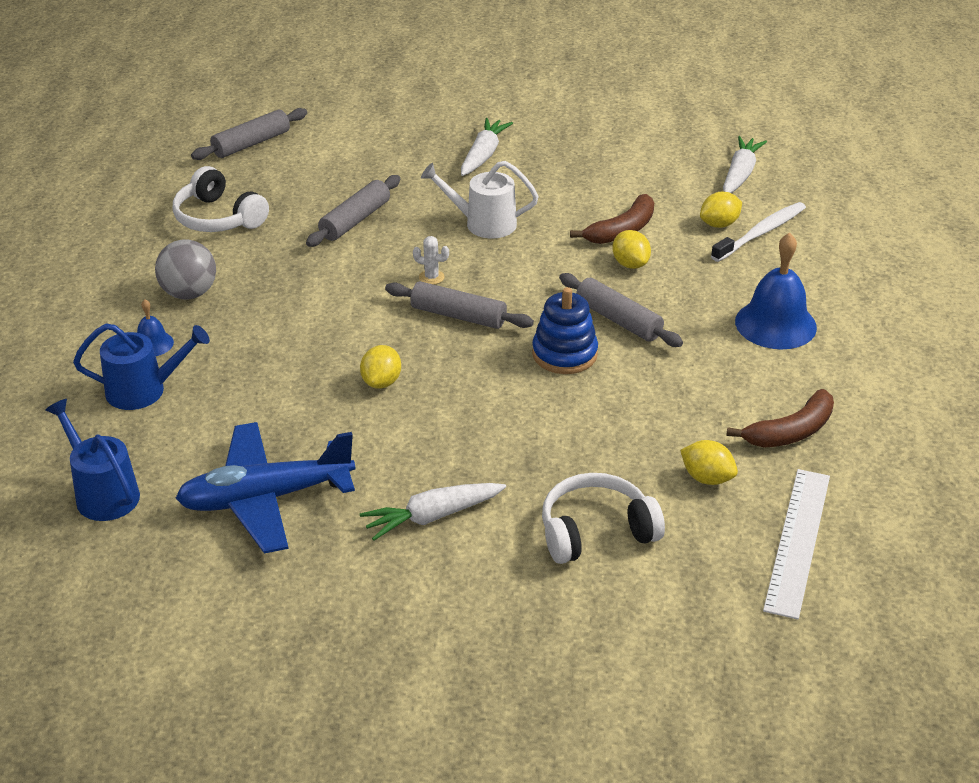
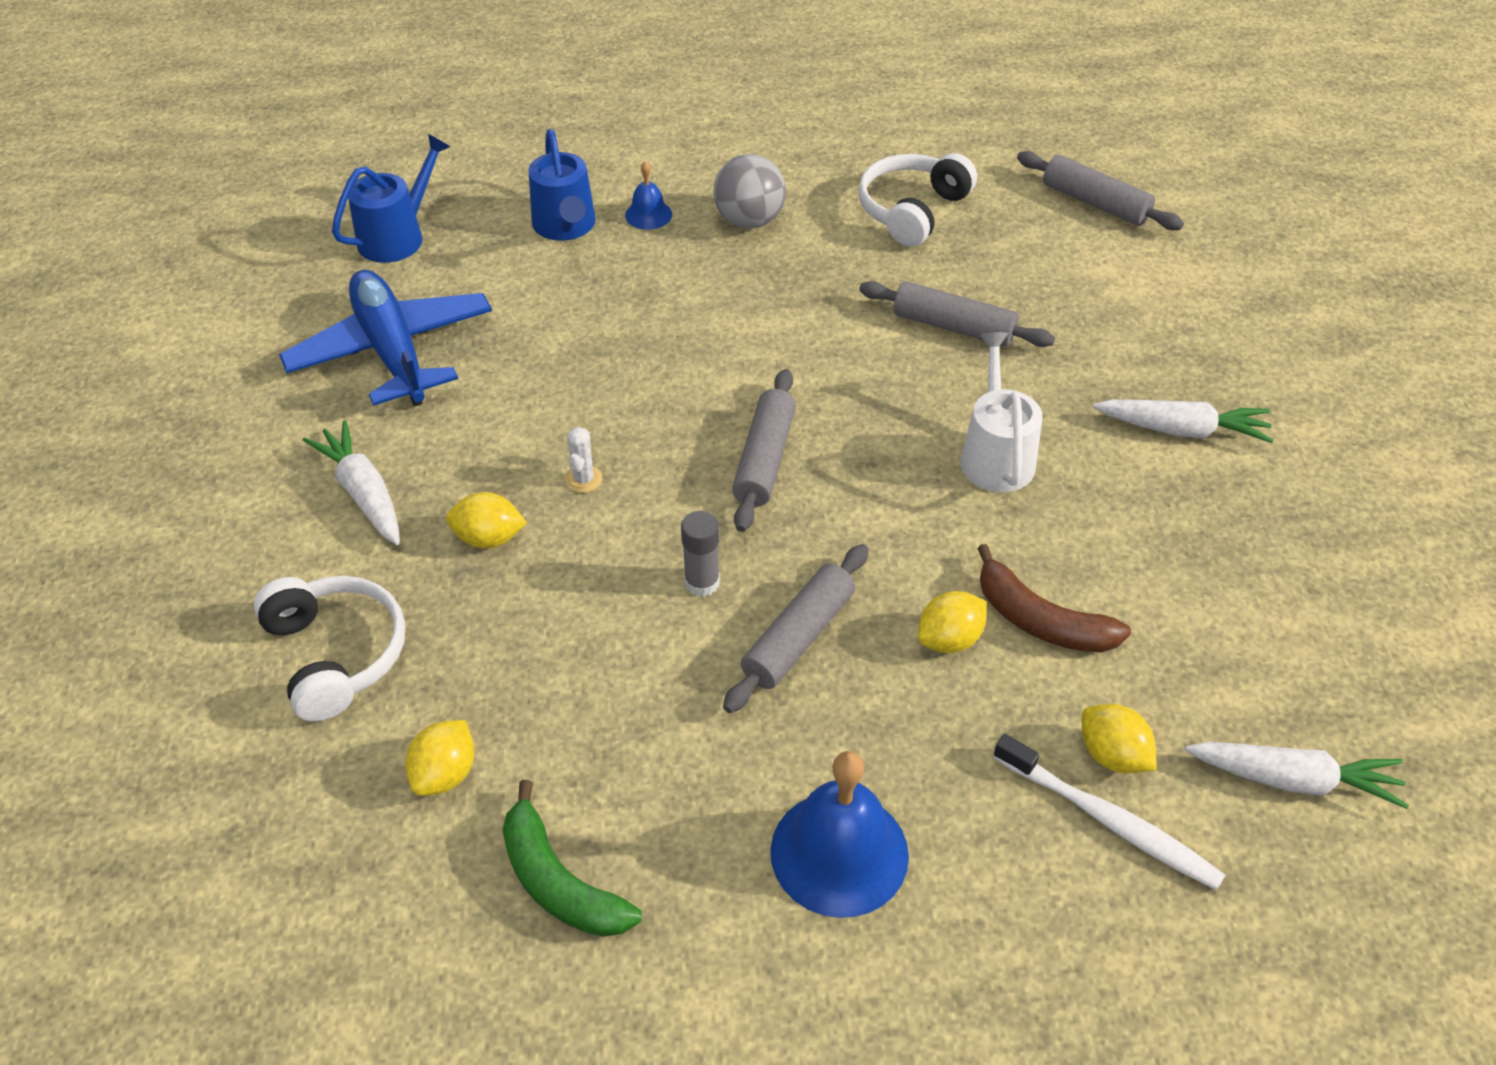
camera: 80 degrees right, 10 degrees up
(381, 382) = (609, 409): yellow lemon -> yellow lemon (489, 538)
(431, 277) = (845, 420): white cactus -> white cactus (583, 479)
(564, 354) = (702, 582): blue stacking toy -> grey glue stick
(790, 432) = (559, 881): brown banana -> green banana
(797, 541) = (313, 896): white ruler -> none

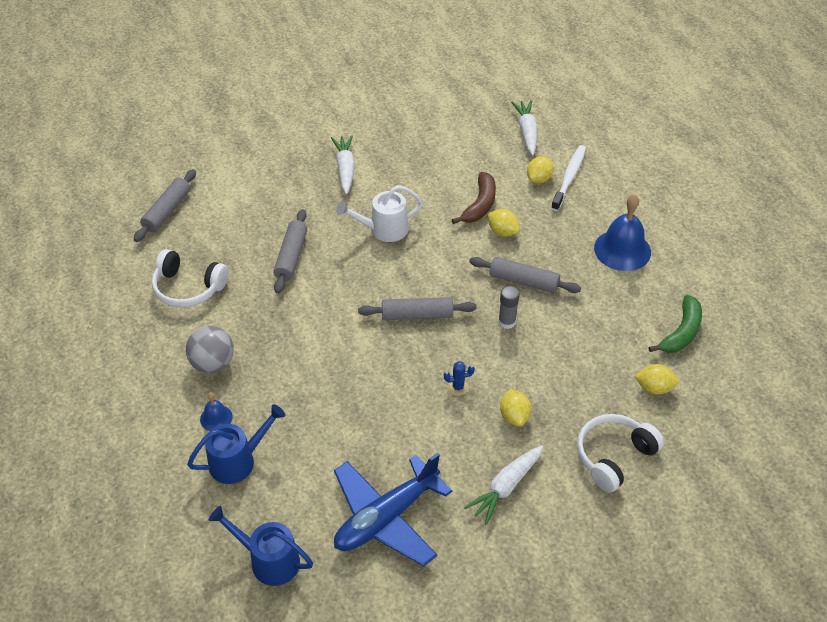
camera: 105 degrees left, 0 degrees up
(583, 479) = (458, 387): white cactus -> blue cactus

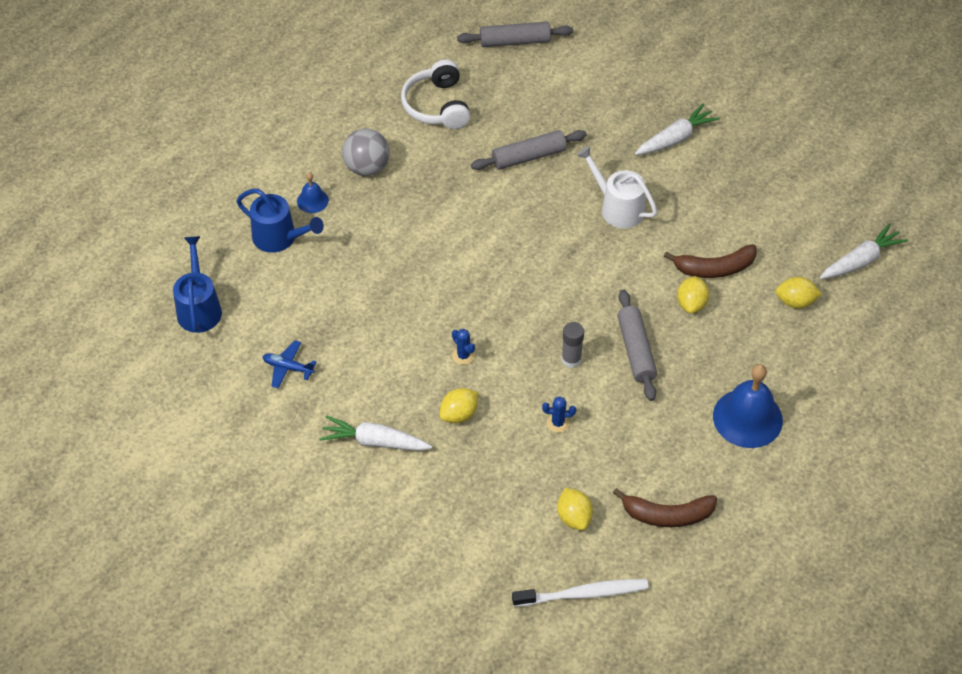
camera: 60 degrees right, 5 degrees up
(386, 517) = (288, 368): blue plane -> blue plane, size x0.43
(417, 315) = (528, 285): grey rolling pin -> none
(561, 357) = (558, 423): none -> blue cactus
(569, 177) = (820, 327): white toothbrush -> white toothbrush (583, 594)
(614, 456) = (465, 514): white headphones -> none
(681, 332) = (666, 515): green banana -> brown banana

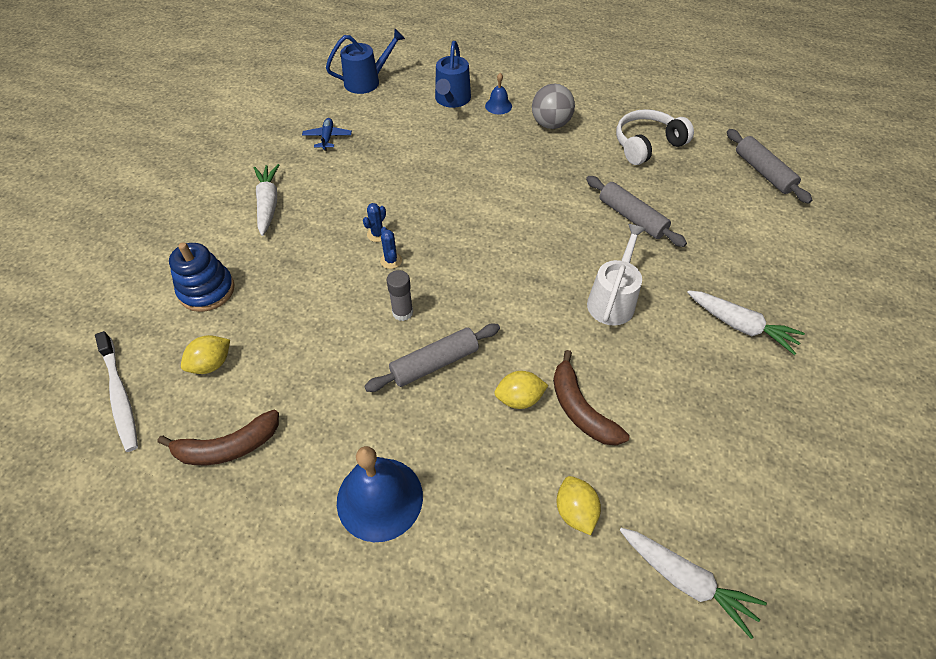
camera: 70 degrees right, 0 degrees up
(459, 414) = (311, 248): yellow lemon -> none
(479, 512) = (207, 290): none -> blue stacking toy
(558, 423) = (322, 322): blue cactus -> blue cactus (391, 260)
(666, 515) = (227, 447): brown banana -> brown banana turned 90 degrees counterclockwise

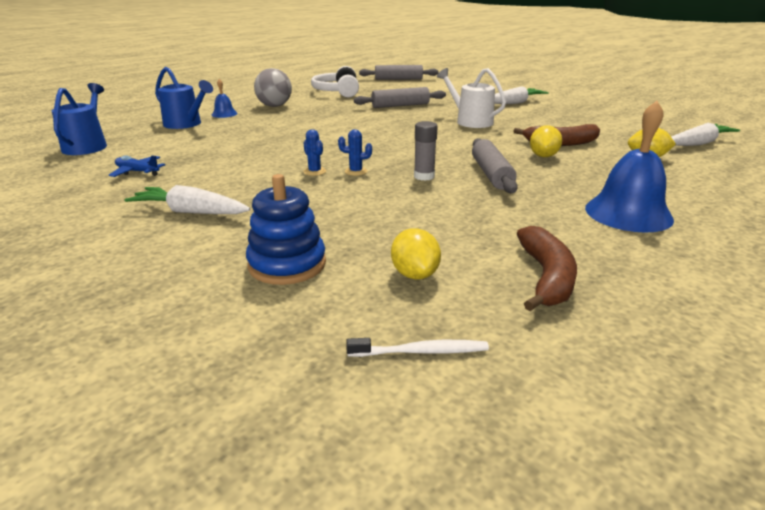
camera: 65 degrees left, 25 degrees down
(120, 396) = (421, 351): white toothbrush -> white toothbrush, size x0.61

